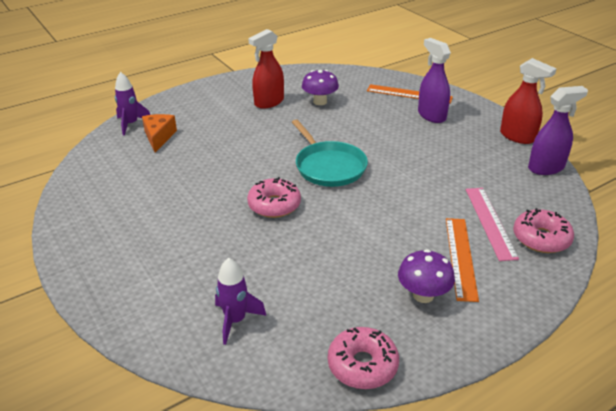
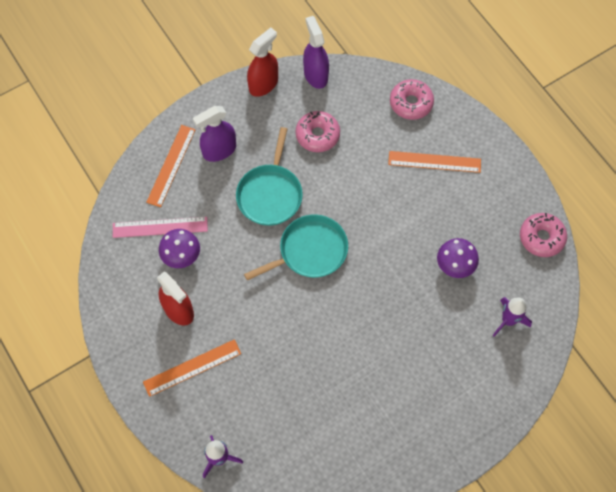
camera: 90 degrees left, 30 degrees up
(159, 137) = (249, 422): orange cheese -> none
(215, 110) = (192, 367): none -> orange ruler
(274, 205) = (370, 298): pink donut -> pink donut (317, 135)
(390, 143) = (270, 194): none -> turquoise pan
(423, 295) = (476, 193): purple mushroom -> purple mushroom (455, 265)
(490, 222) = (392, 133): pink ruler -> pink ruler (160, 227)

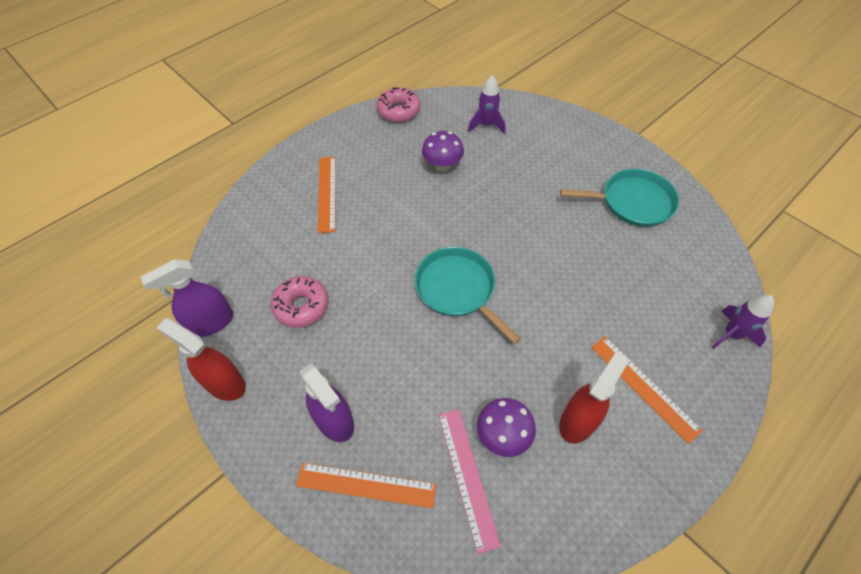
camera: 100 degrees left, 10 degrees down
(270, 194) = (391, 344): turquoise pan -> turquoise pan (633, 202)
(411, 103) = (253, 221): pink donut -> none

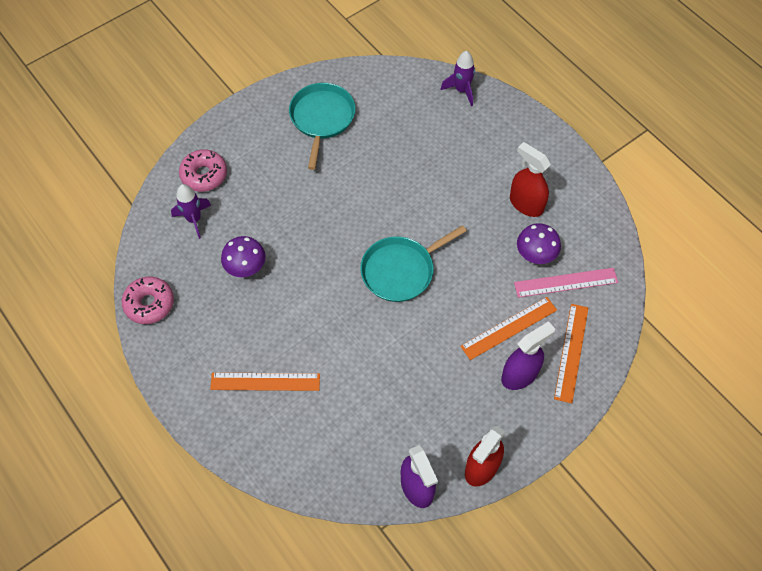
camera: 85 degrees left, 5 degrees up
(301, 306) = (406, 404): pink donut -> pink donut (204, 175)
(644, 387) = (501, 156): orange ruler -> orange ruler (509, 328)

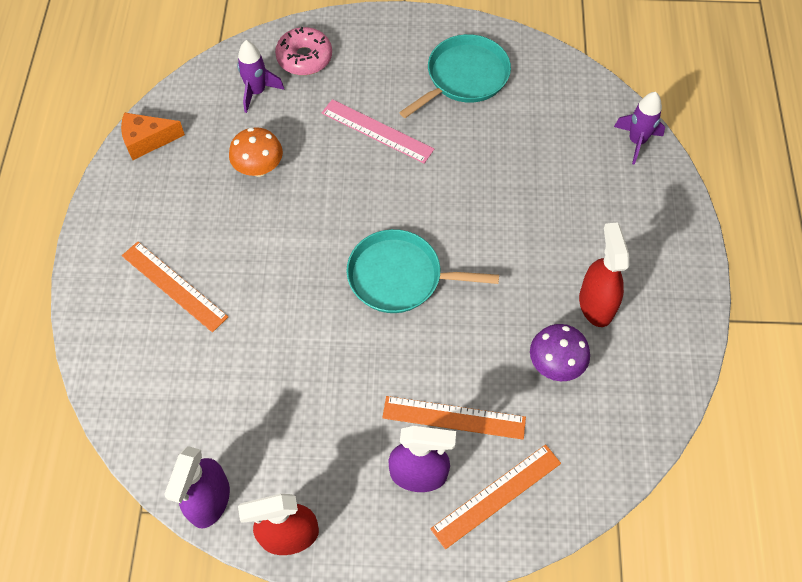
camera: 40 degrees right, 0 degrees up
(149, 304) = (147, 140): pink donut -> orange cheese
(246, 267) = (259, 168): purple mushroom -> orange mushroom
(566, 282) = (561, 418): pink ruler -> pink ruler (377, 131)

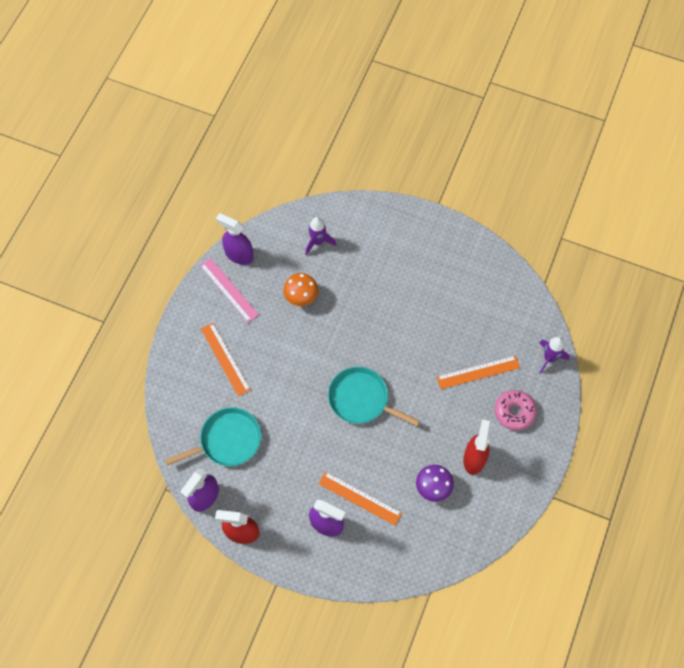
camera: 20 degrees right, 5 degrees up
(147, 140) = (239, 254): orange cheese -> purple spray bottle
(304, 58) = (357, 226): pink donut -> pink donut (514, 412)
(377, 131) = (384, 295): pink ruler -> pink ruler (229, 290)
(464, 77) = (455, 274): turquoise pan -> turquoise pan (227, 440)
(496, 495) = (366, 552): orange ruler -> orange ruler (478, 372)

